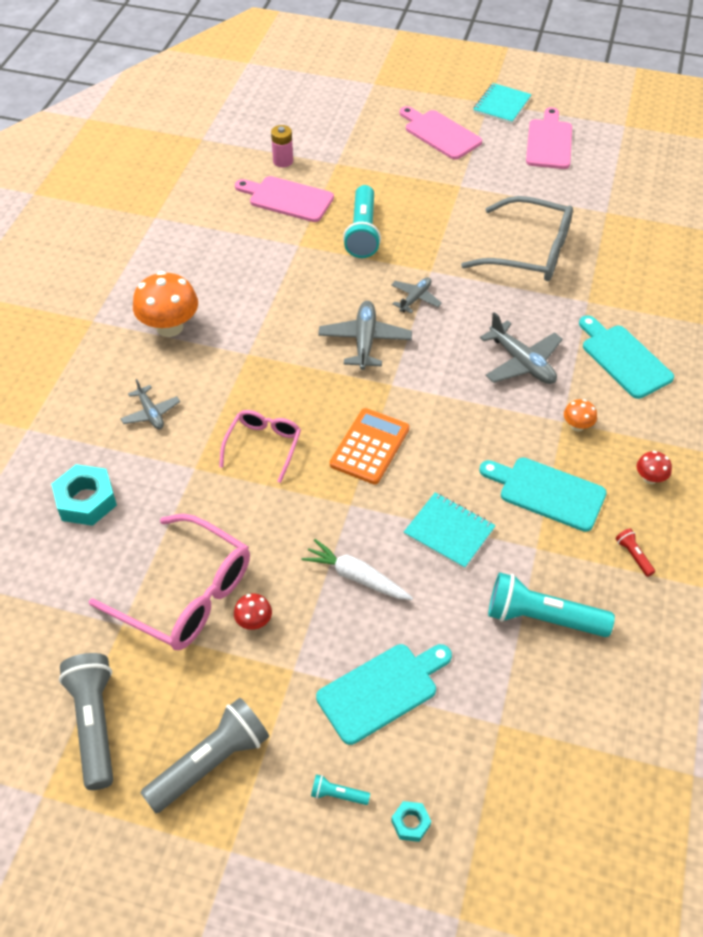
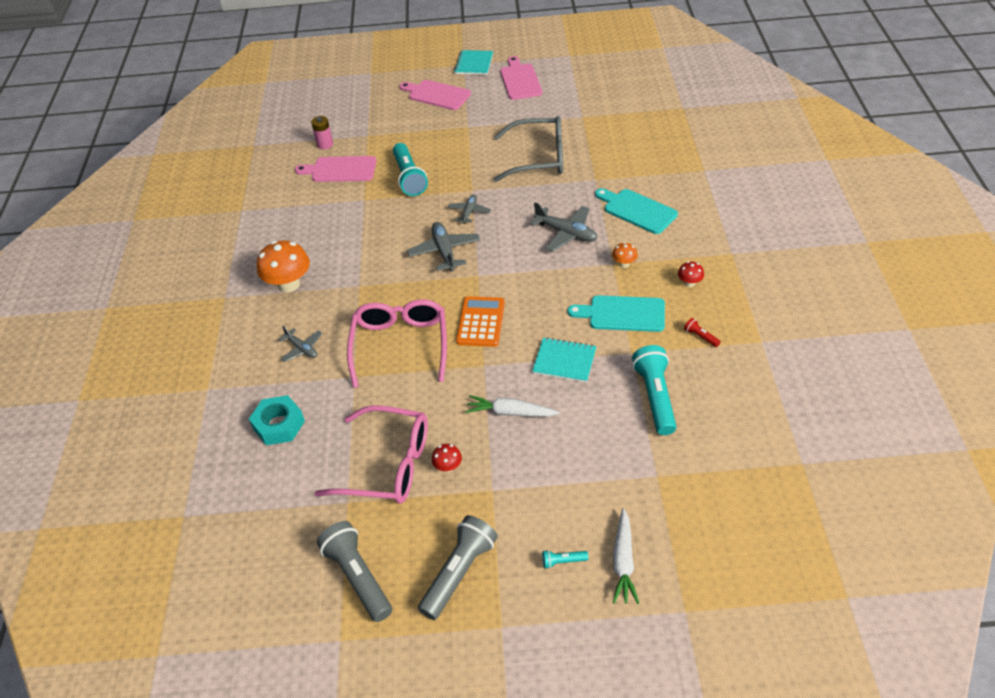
camera: 15 degrees left, 5 degrees down
(263, 446) = (400, 345): pink glasses -> pink glasses, size x1.70
(382, 690) = (563, 482): turquoise cutting board -> none
(410, 823) = (623, 562): turquoise nut -> white carrot
(542, 617) = (655, 397): turquoise flashlight -> turquoise flashlight turned 90 degrees clockwise

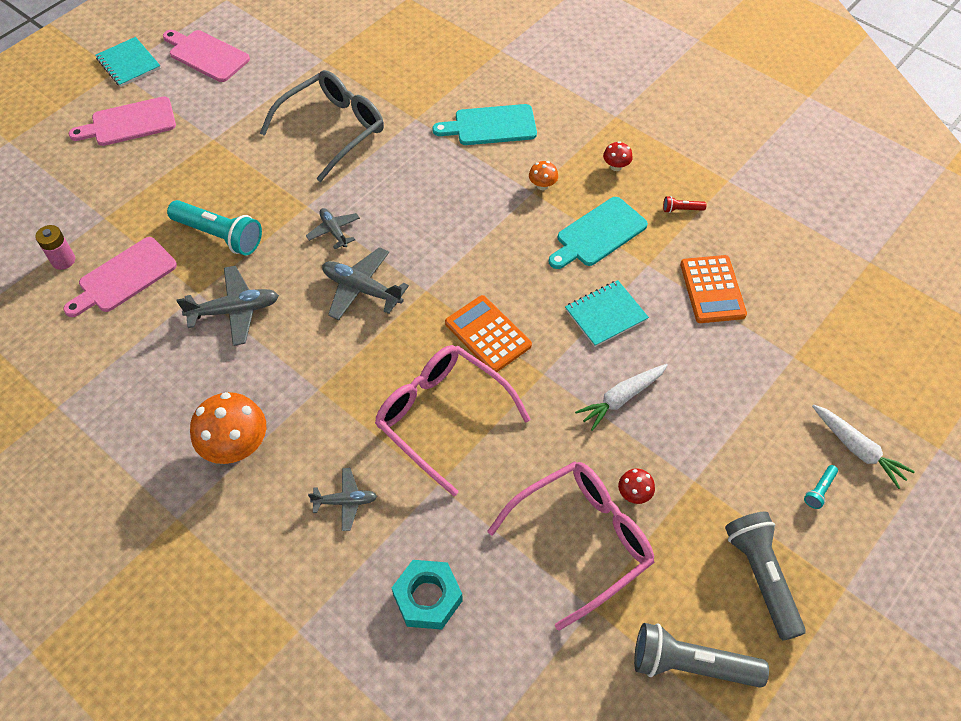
camera: 50 degrees left, 10 degrees up
(566, 233) = (456, 190): grey plane -> grey plane (234, 311)
(655, 397) = (712, 289): turquoise flashlight -> orange calculator

